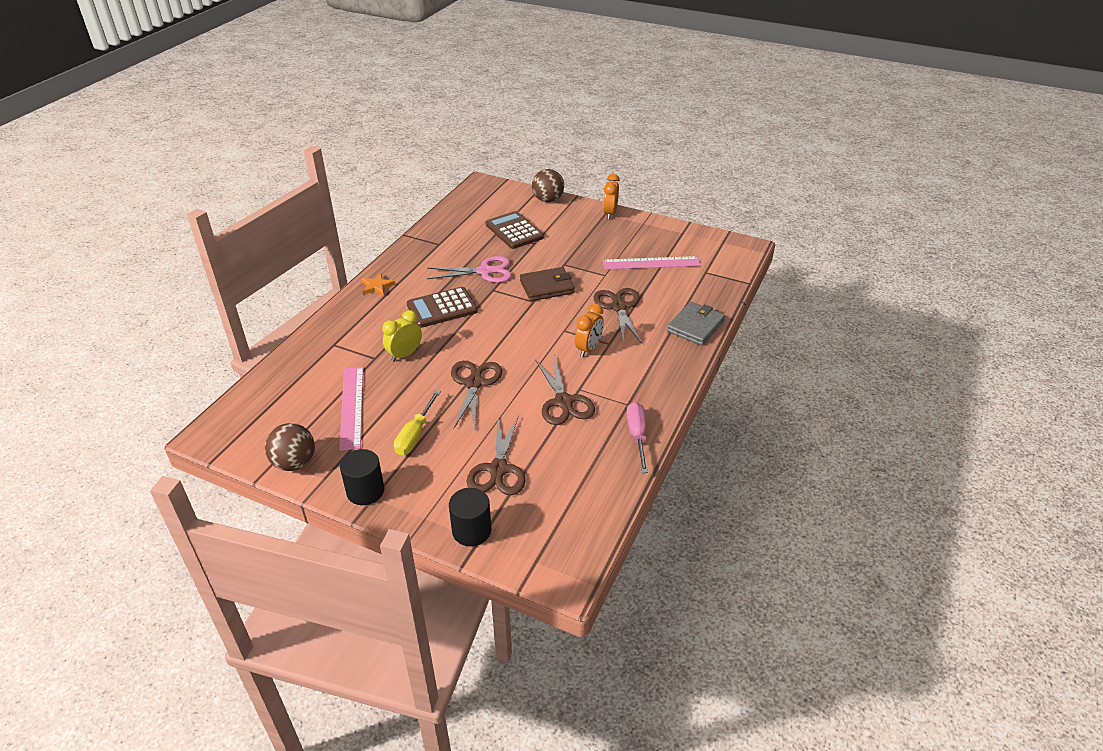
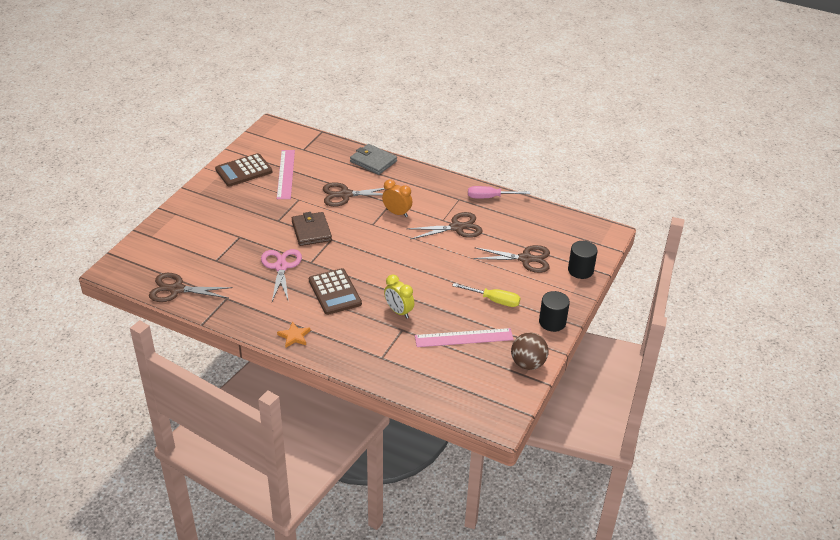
camera: 90 degrees left, 0 degrees up
(474, 383) = (436, 271): brown scissors -> brown scissors (176, 289)
(514, 231) = (215, 248): brown calculator -> brown calculator (244, 171)
(548, 200) = (162, 226): brown ball -> none
(610, 213) = (199, 190): orange clock -> none

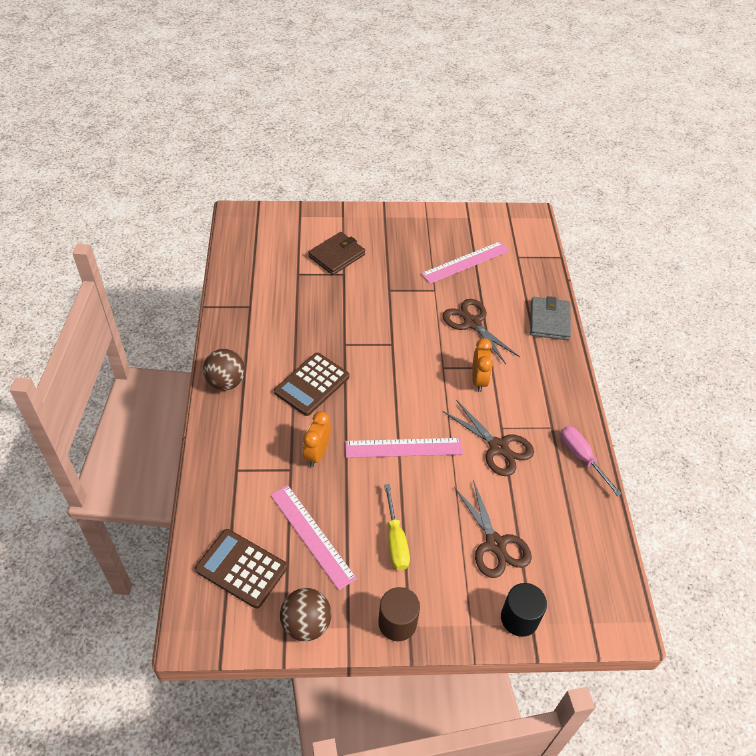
camera: 60 degrees right, 10 degrees up
(176, 289) = (239, 267): brown scissors -> none
(244, 171) = (444, 230): brown calculator -> brown calculator (241, 568)
(281, 267) = (321, 325): pink scissors -> none
(294, 336) = (226, 382): orange star -> brown ball
(311, 231) = (392, 323): brown wallet -> brown wallet (336, 255)
(398, 311) = (317, 453): yellow clock -> orange clock
(425, 269) = (403, 448): none -> pink ruler
(552, 322) = (397, 623): black cylinder -> brown cylinder

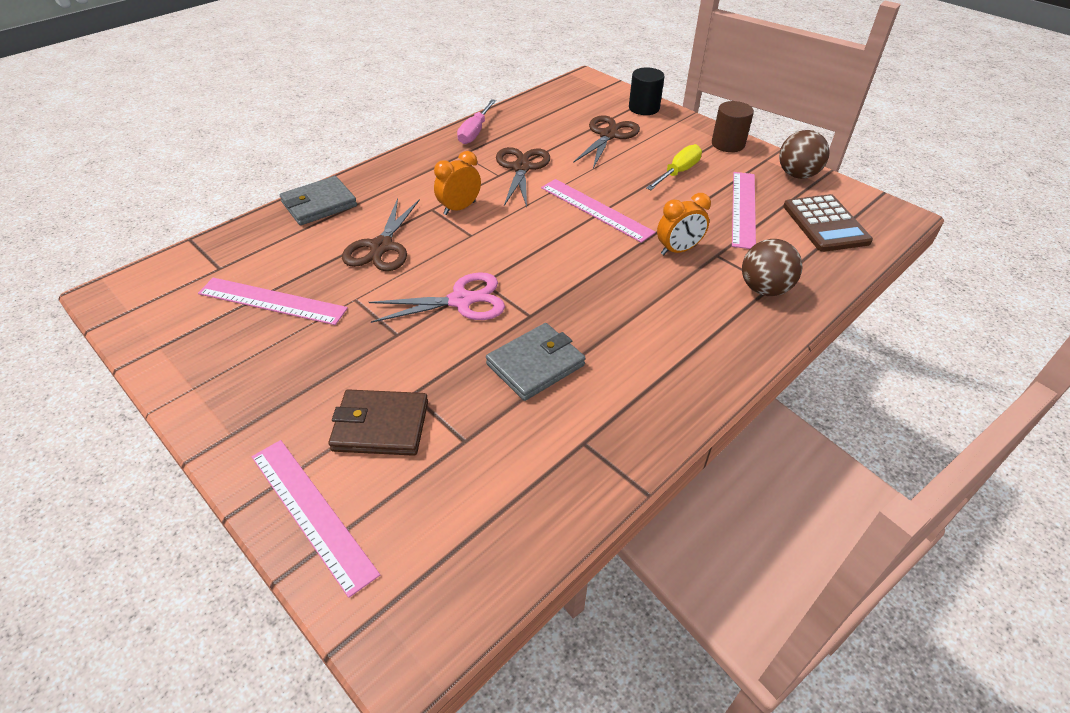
camera: 130 degrees left, 5 degrees down
(226, 382) = (710, 368): brown ball -> brown ball (764, 289)
(310, 322) = (535, 364): none -> grey wallet
(312, 384) = (615, 303): brown calculator -> none
(317, 219) = (312, 512): none -> pink ruler
(387, 326) = (461, 301): none -> pink scissors

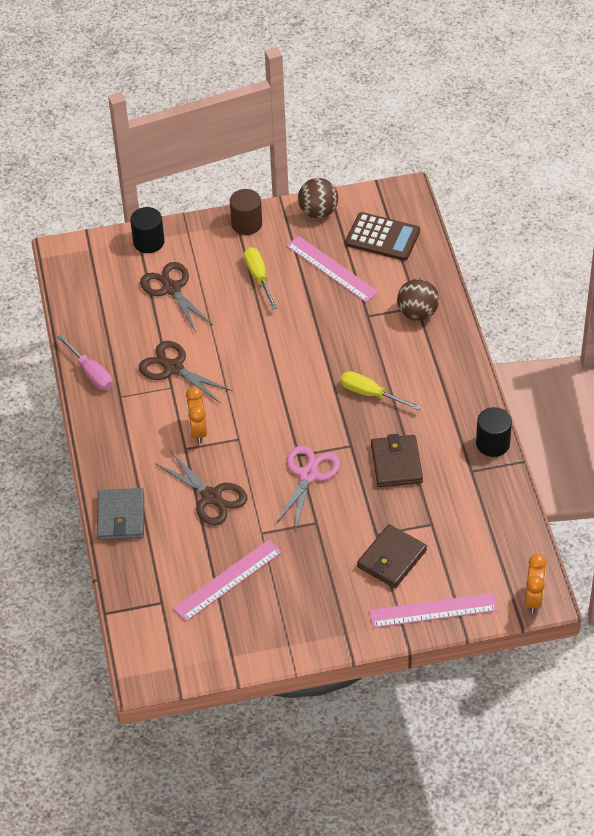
camera: 55 degrees left, 5 degrees up
(535, 364) = (396, 463): grey wallet -> brown wallet
(595, 209) = (265, 352): pink ruler -> none
(615, 301) = (370, 394): none -> yellow screwdriver
(647, 445) = (492, 444): none -> black cylinder
(678, 250) = (347, 332): orange clock -> orange clock (534, 599)

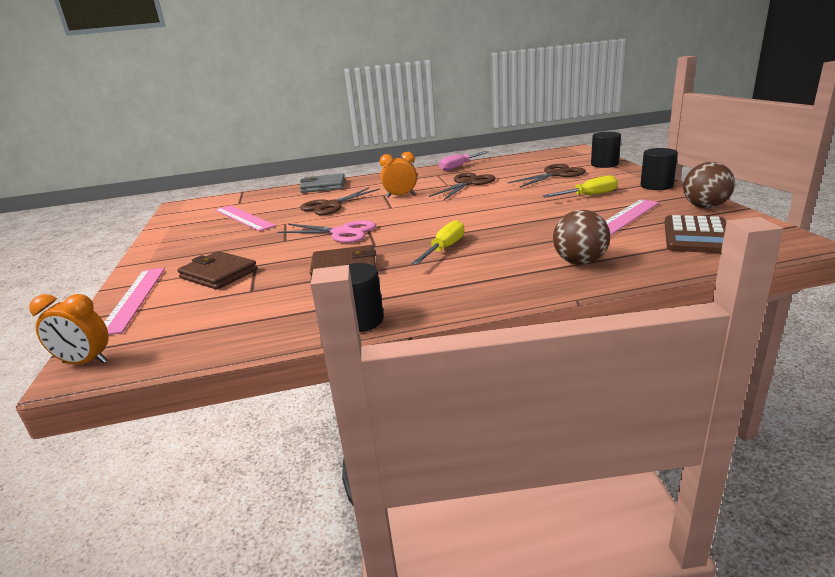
camera: 90 degrees right, 25 degrees down
(246, 224) = (656, 186): brown cylinder -> black cylinder

